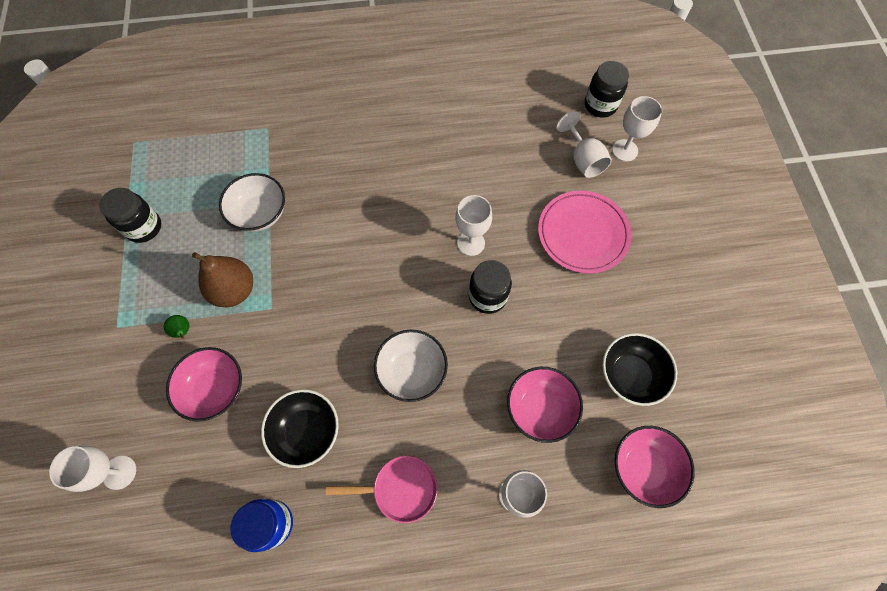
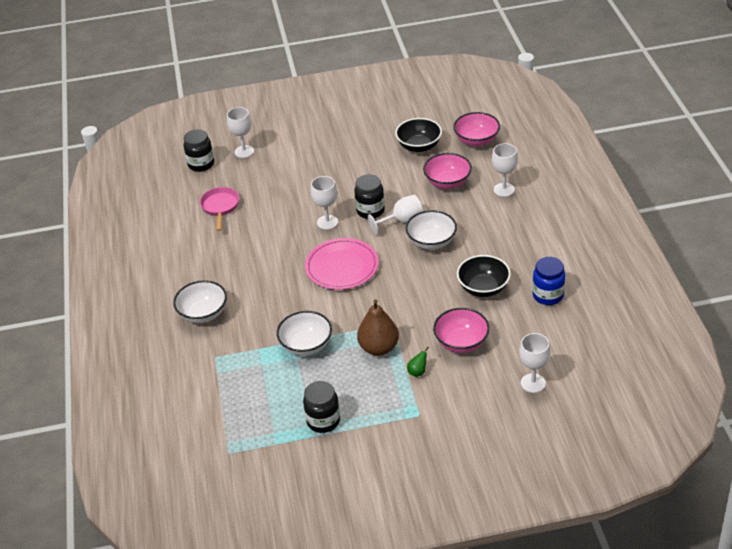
camera: 90 degrees left, 25 degrees down
(335, 115) = (203, 314): none -> white bowl
(400, 489) = (512, 239): pink pan -> pink pan (220, 207)
(582, 234) = (317, 169): pink plate -> pink plate (342, 267)
(583, 159) = (252, 171): white goblet -> white goblet (402, 221)

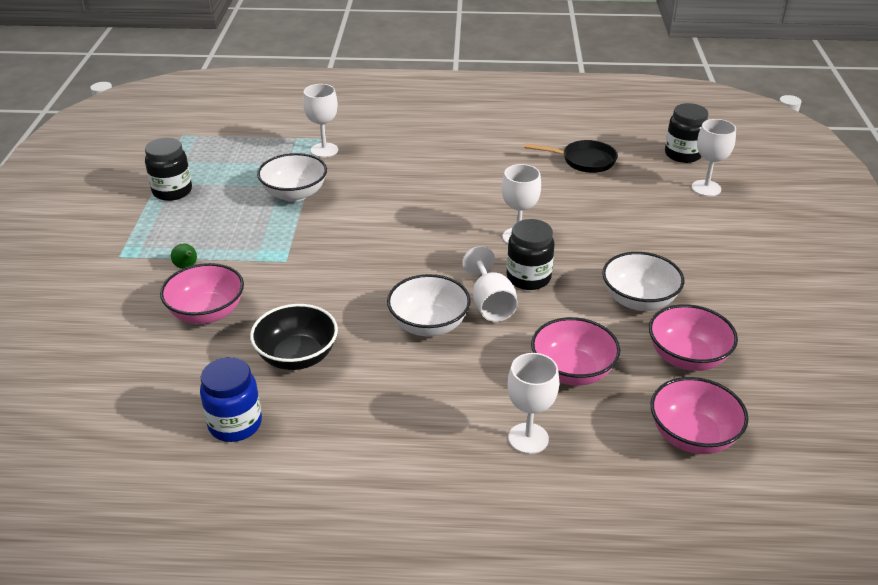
camera: 100 degrees right, 5 degrees down
(203, 314) = (393, 136): white bowl -> white bowl (639, 300)
(220, 207) = (584, 161): pink pan -> black pan
(342, 267) = (417, 237): pink plate -> none
(378, 348) = (251, 244): brown pear -> none
(419, 146) = (687, 357): black bowl -> pink bowl
(533, 383) = (82, 362): white goblet -> white goblet (324, 150)

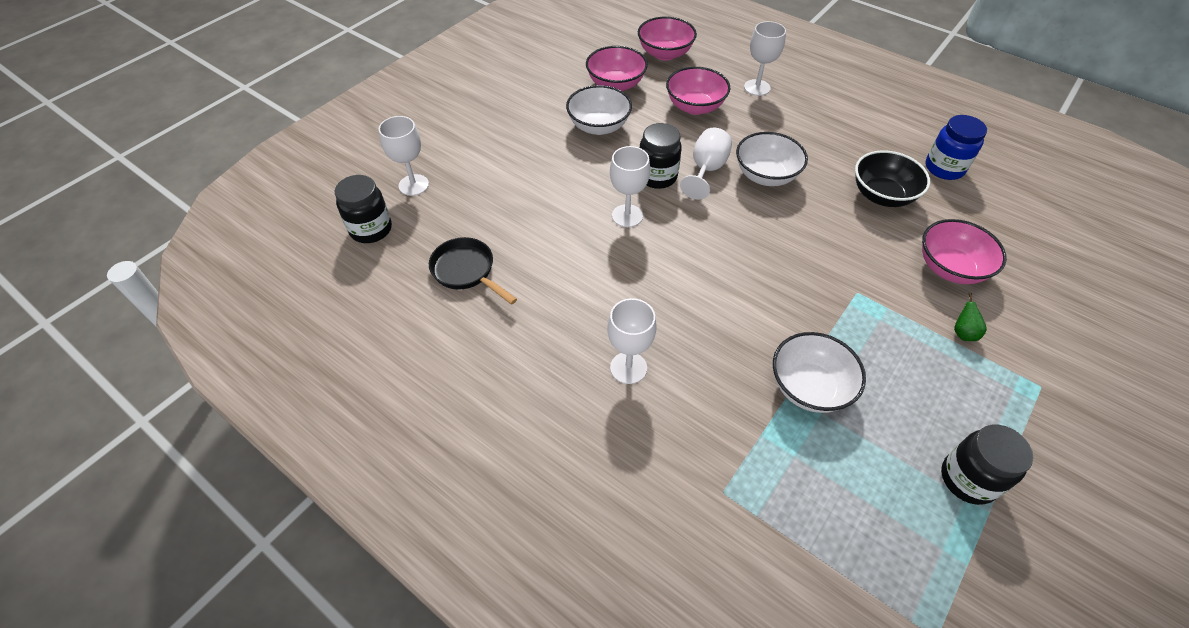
camera: 145 degrees left, 15 degrees up
(324, 150) = (732, 458): white goblet -> white goblet (628, 368)

